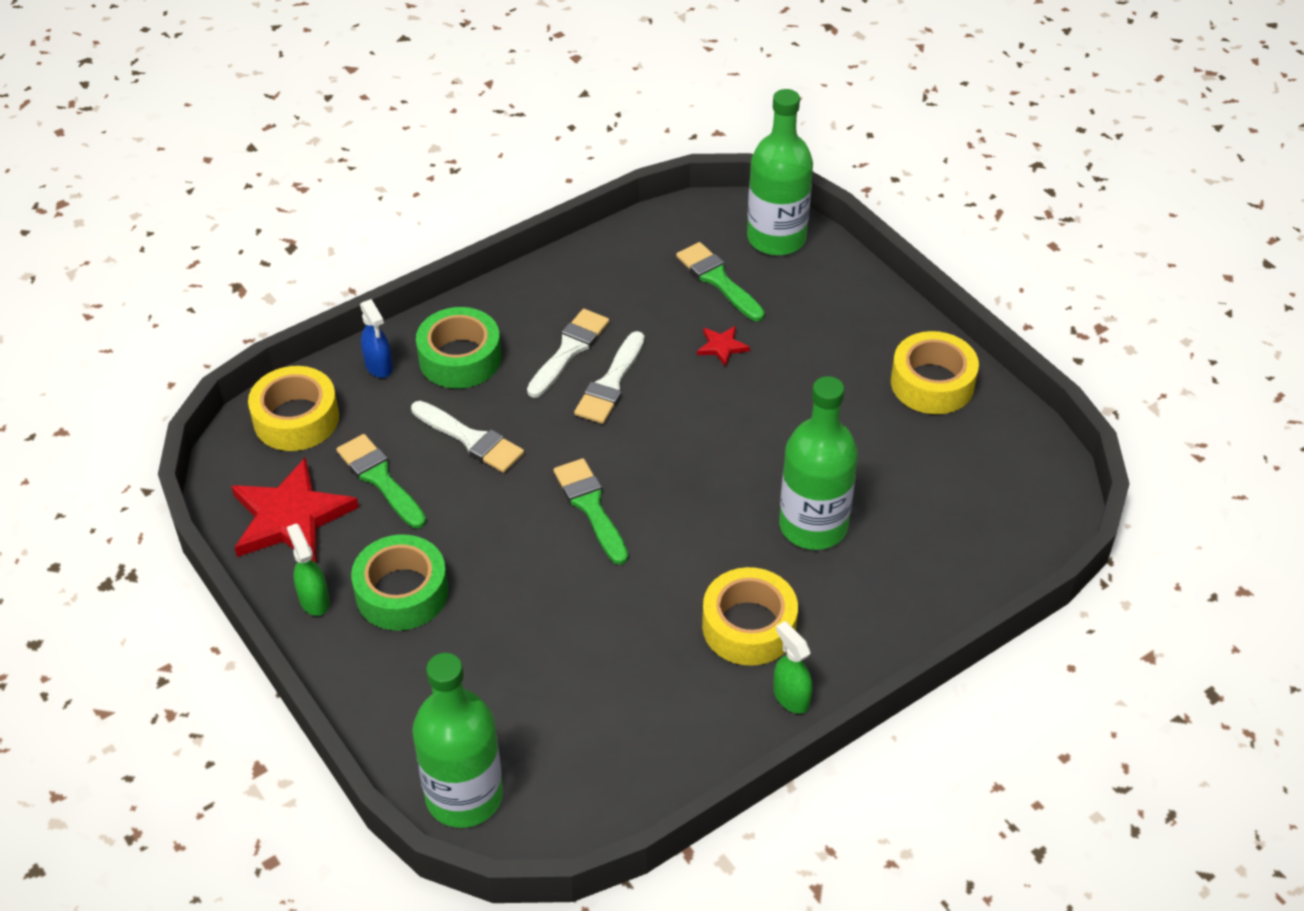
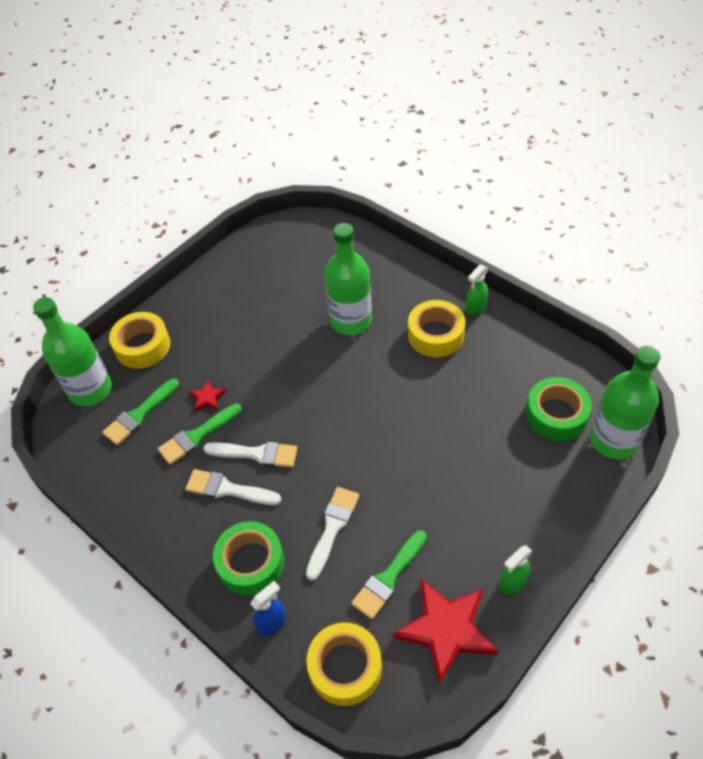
camera: 100 degrees left, 5 degrees up
(402, 592) = (484, 526): green tape -> green tape (556, 415)
(590, 507) = (372, 436): green brush -> green brush (197, 436)
(932, 383) = (220, 286): yellow tape -> yellow tape (143, 346)

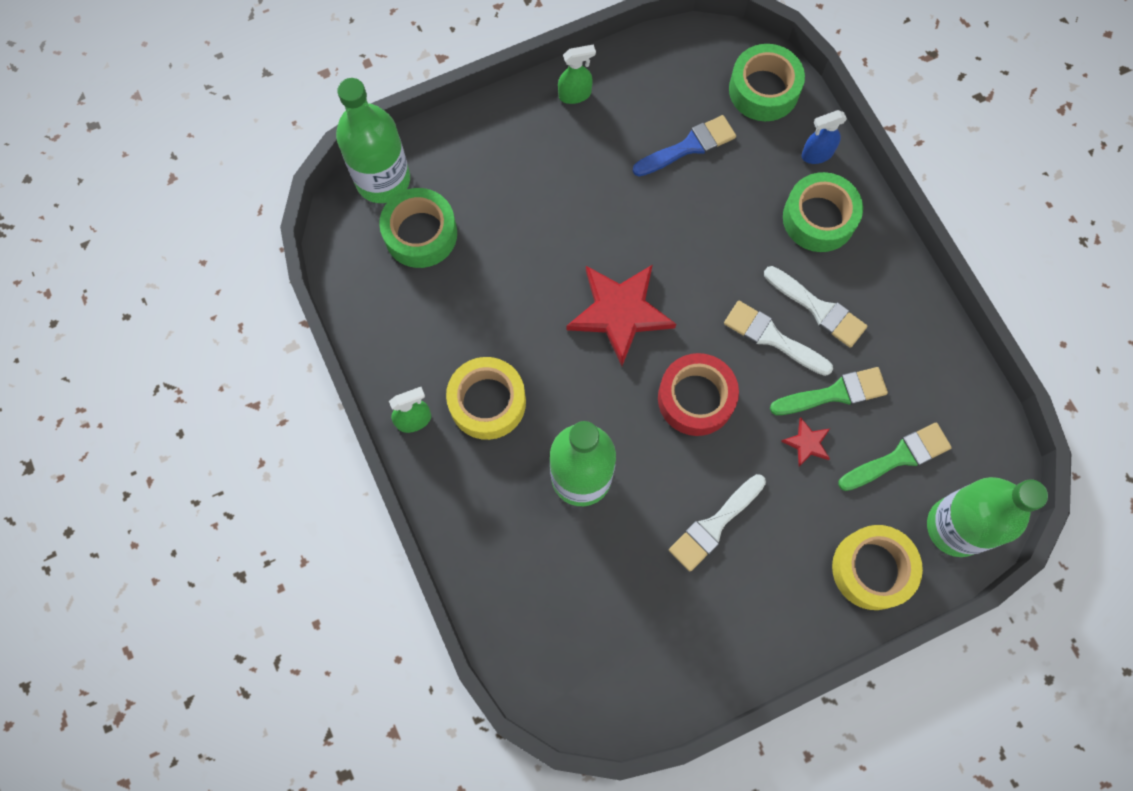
camera: 160 degrees left, 20 degrees up
(296, 393) = (696, 398): none -> red tape
(332, 527) = (722, 217): white brush -> white brush (714, 525)
(345, 667) = (763, 90): yellow tape -> green tape
(388, 578) = (689, 146): green brush -> blue brush
(446, 629) = (658, 82): red star -> red star (620, 312)

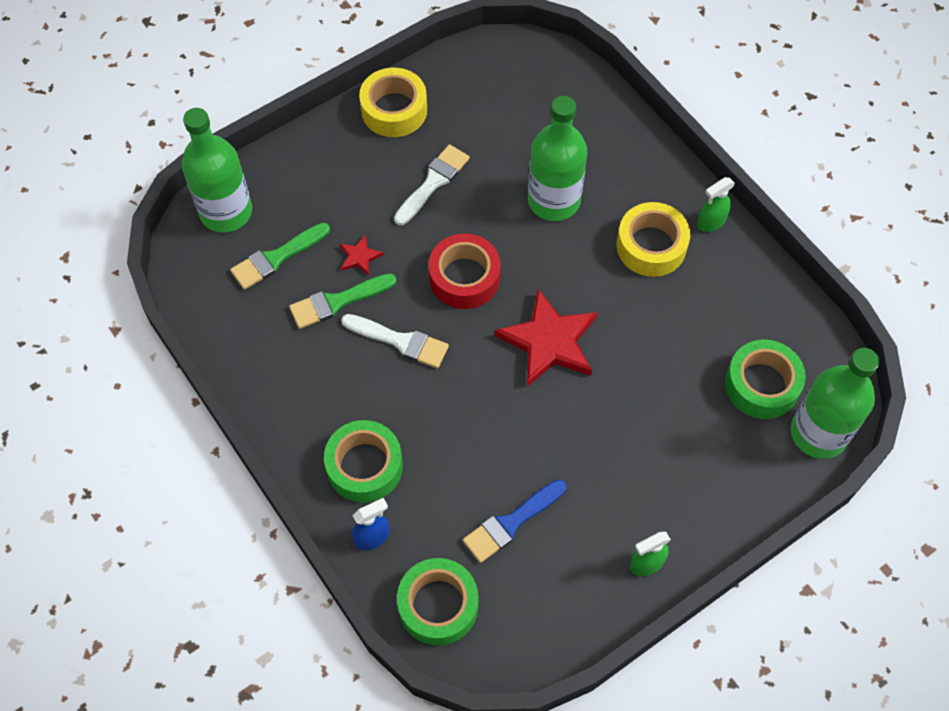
camera: 170 degrees right, 10 degrees down
(818, 309) = (358, 375): white brush -> none
(872, 569) = (297, 171): yellow tape -> yellow tape (394, 110)

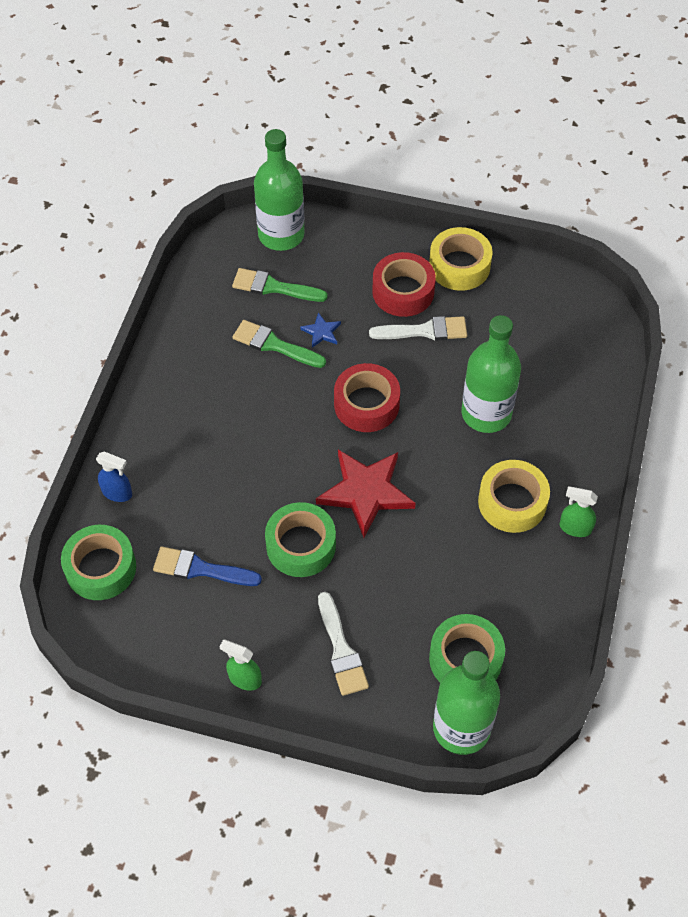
camera: 50 degrees right, 5 degrees down
(359, 257) = (321, 332): red star -> blue star
(364, 466) = (165, 450): green tape -> green tape (301, 545)
(379, 168) = (403, 291): none -> red tape
(400, 341) = (279, 403): white brush -> white brush (341, 650)

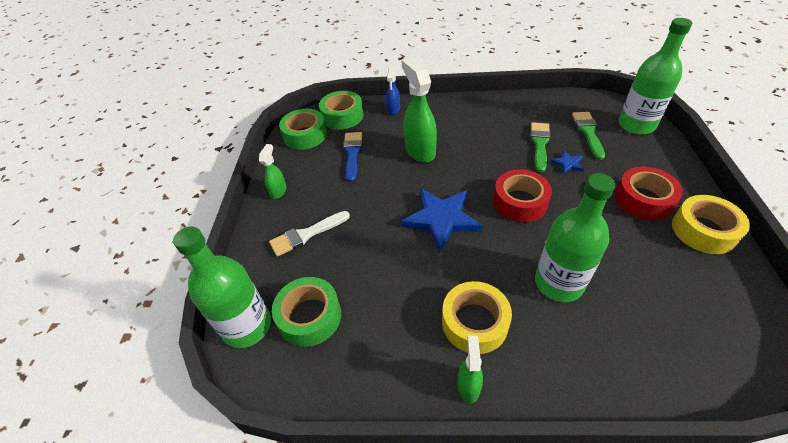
camera: 80 degrees right, 10 degrees down
(230, 482) = (420, 151): none -> green spray bottle
(301, 545) = (384, 194): green tape -> green tape (305, 135)
(366, 492) = (441, 219): red star -> blue star
(424, 331) = (615, 222): white brush -> none

